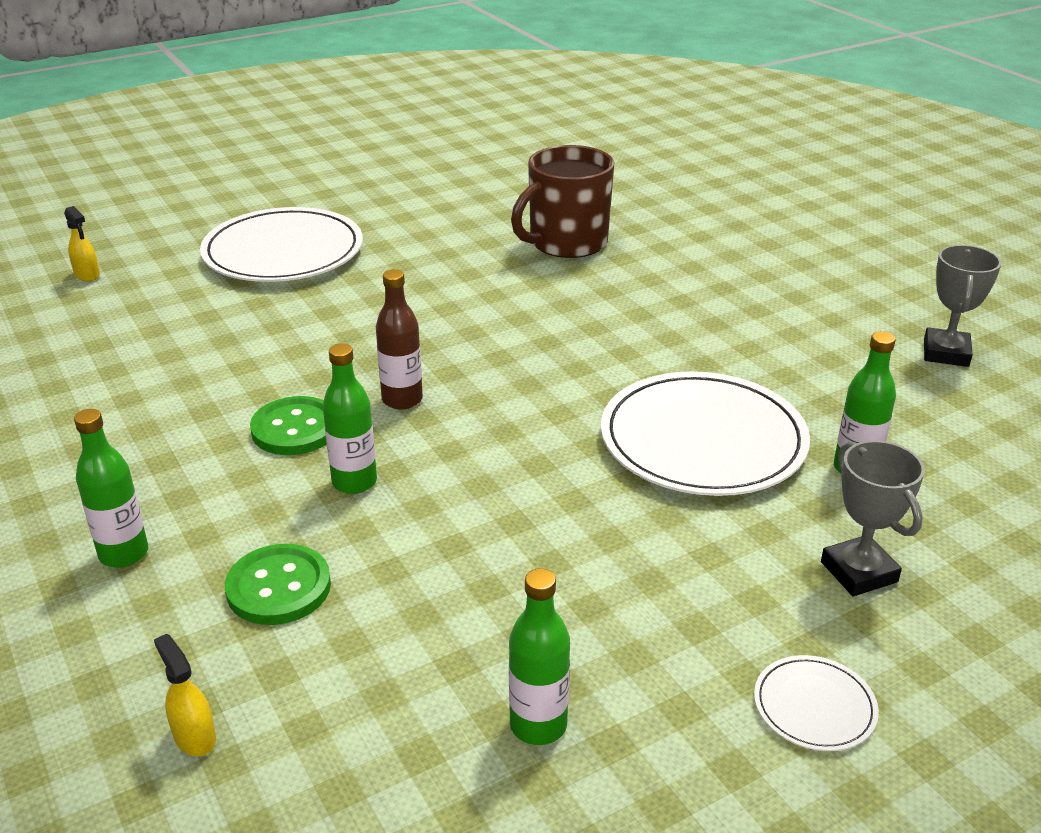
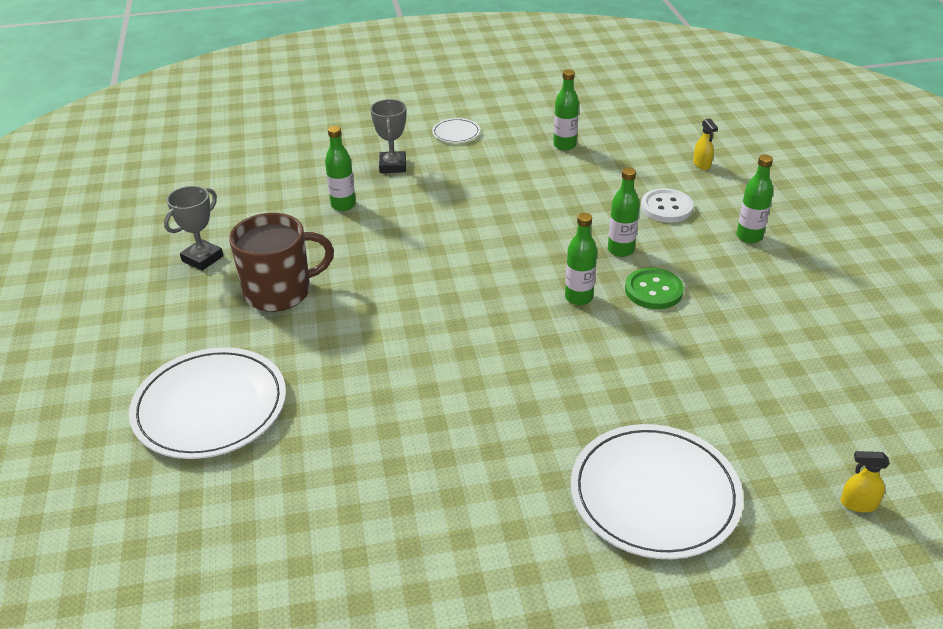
camera: 160 degrees left, 5 degrees up
(87, 275) = (858, 504): yellow spray bottle -> yellow spray bottle turned 60 degrees counterclockwise
(279, 587) = (666, 207): green button -> white button
(402, 400) = (578, 298): brown bottle -> green bottle
(566, 243) = (370, 438): brown mug -> brown mug (280, 292)
(703, 440) = (409, 235): white plate -> white plate (210, 407)

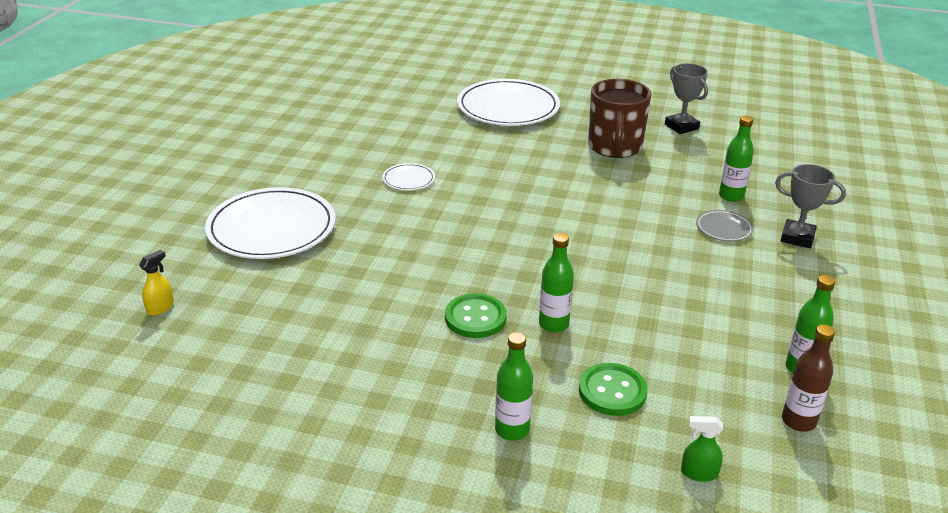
camera: 115 degrees right, 5 degrees down
(404, 200) = (724, 228): none -> grey plate
(456, 133) = (863, 296): white plate -> white plate (408, 179)
(578, 298) = (500, 272): green bottle -> none
(618, 140) = (798, 421): none -> brown bottle
(666, 207) = (612, 391): white button -> green button
(702, 164) = (698, 473): yellow spray bottle -> green spray bottle

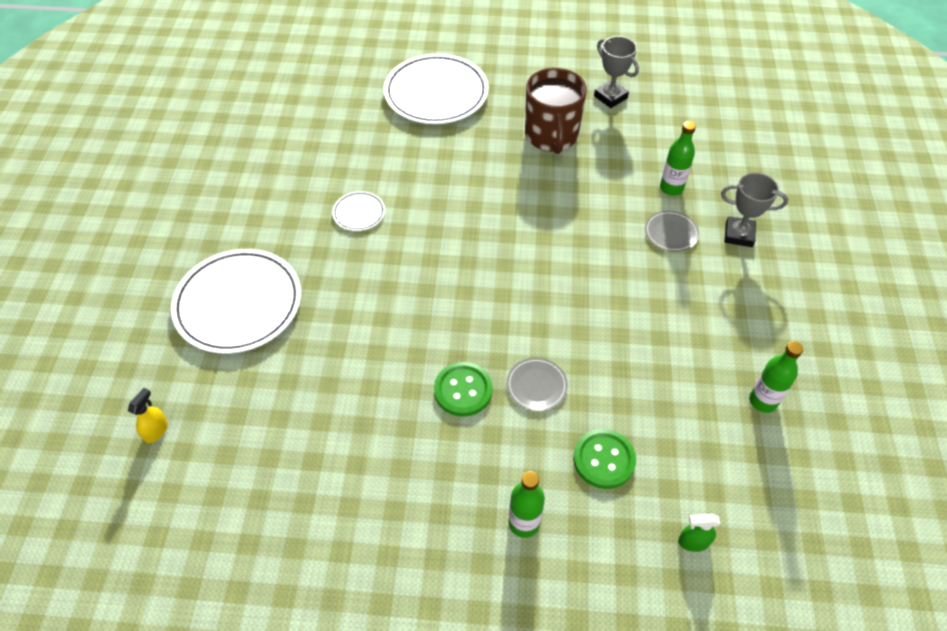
camera: 10 degrees left, 20 degrees up
(553, 324) = (536, 385): green bottle -> grey plate
(798, 421) = (768, 465): brown bottle -> none

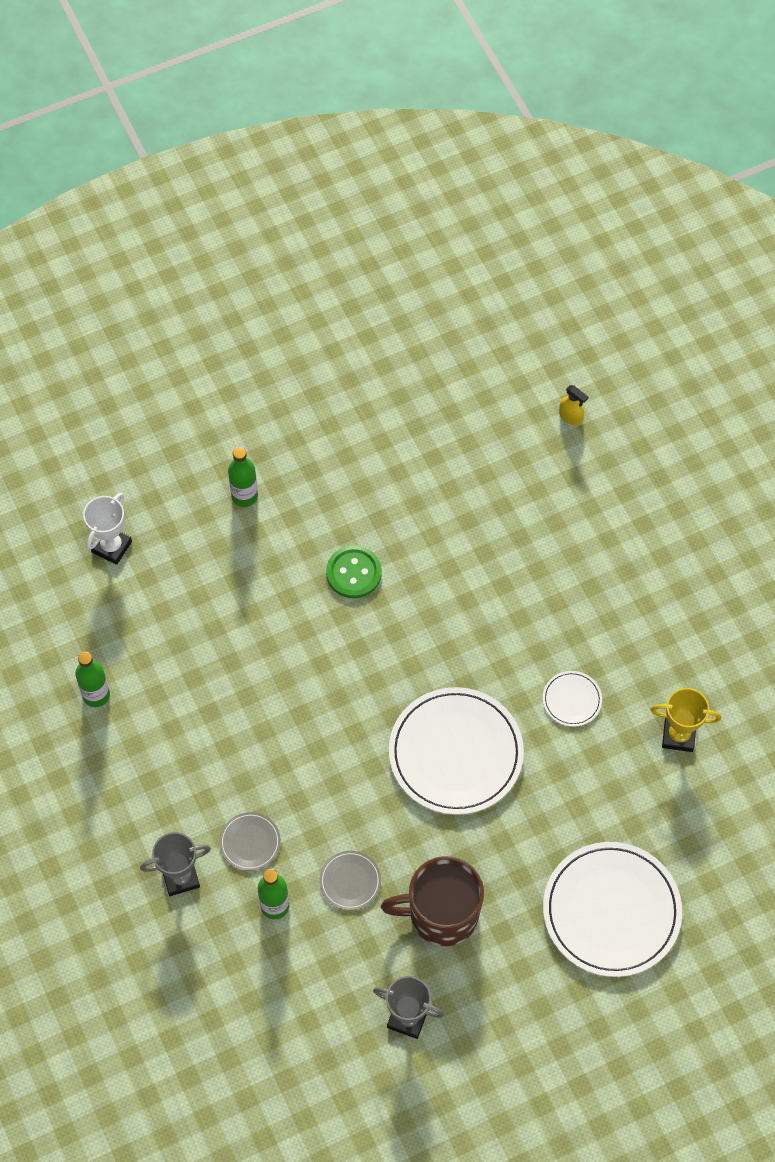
camera: 150 degrees right, 10 degrees up
(156, 431) = (570, 417): yellow spray bottle -> yellow spray bottle turned 45 degrees counterclockwise
(238, 303) = (602, 548): white plate -> white plate (455, 753)
(305, 159) = (678, 735): none -> yellow trophy
(536, 385) = (295, 609): grey plate -> grey plate (350, 881)
(551, 136) = (441, 914): brown mug -> brown mug turned 60 degrees counterclockwise
(604, 460) = (207, 574): green button -> none
(693, 542) = (112, 547): green spray bottle -> white trophy

